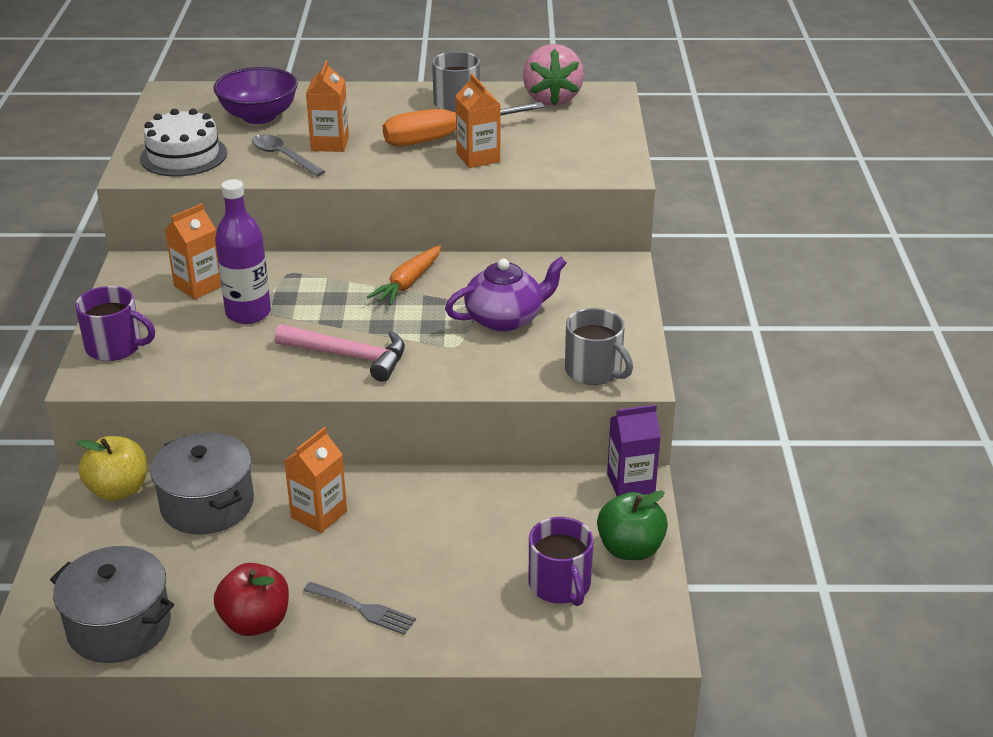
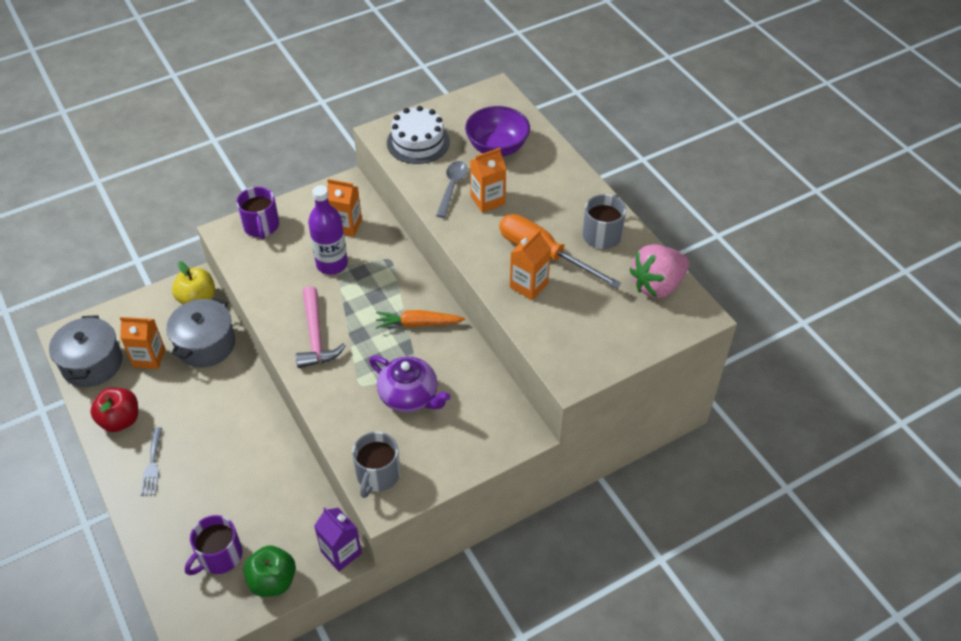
camera: 60 degrees right, 15 degrees up
(319, 514) = (223, 400): orange carton -> orange carton (149, 358)

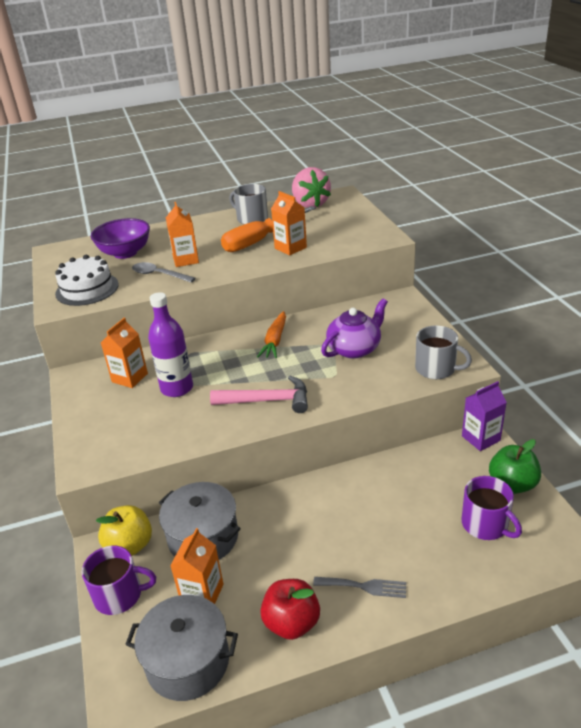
camera: 75 degrees left, 15 degrees down
(261, 226) = (91, 438): purple mug -> purple mug (119, 595)

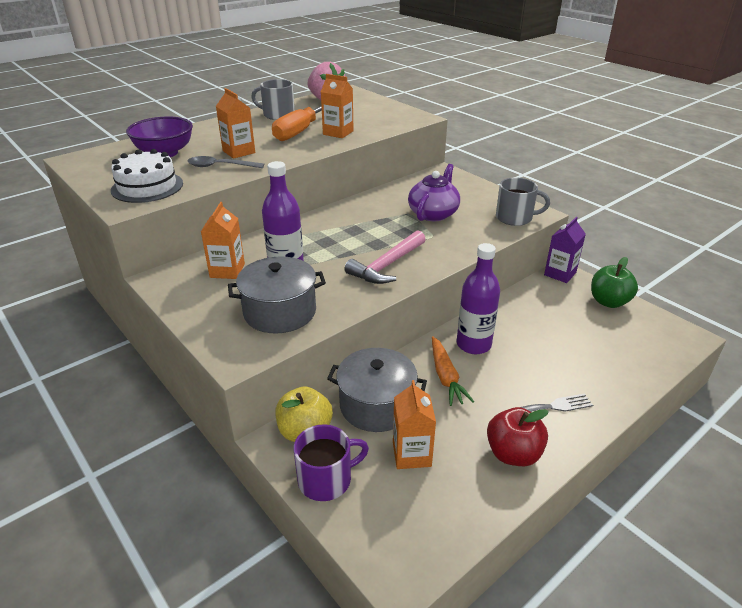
camera: 25 degrees left, 0 degrees up
(188, 661) = (441, 517): grey pot -> grey pot (280, 312)
(267, 401) = (387, 265): pink hammer -> pink hammer turned 150 degrees clockwise
(275, 341) = (354, 218): orange carrot -> orange carrot (446, 376)
(332, 499) = (473, 344): none -> purple bottle
(485, 524) = (611, 335): purple mug -> none

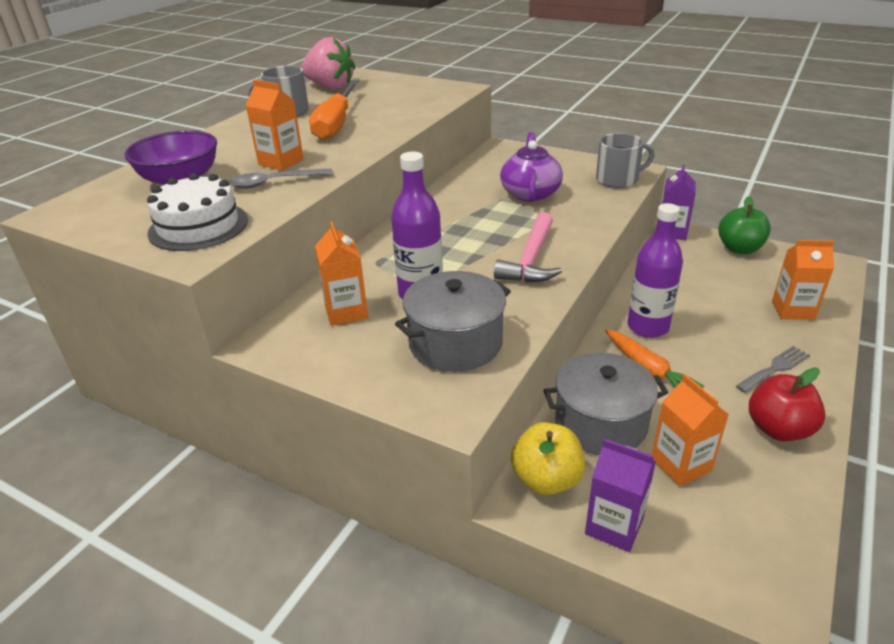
camera: 20 degrees left, 0 degrees up
(326, 479) = (614, 526): purple mug -> purple carton
(338, 133) = (383, 119): orange carton -> orange carton (793, 310)

